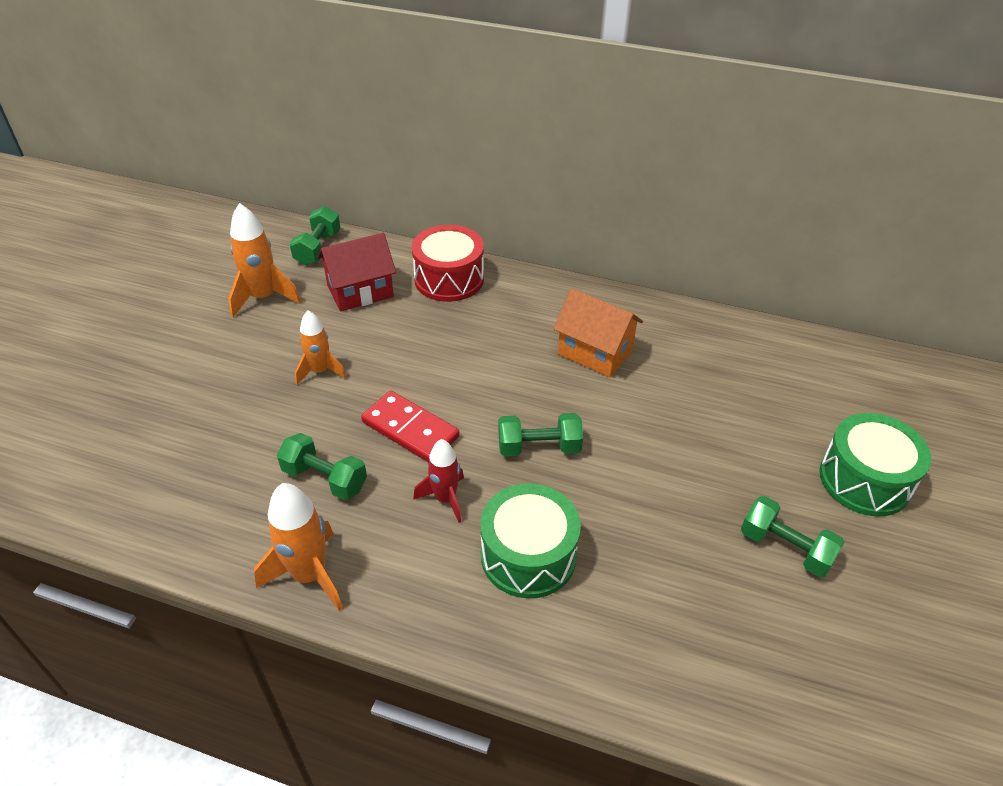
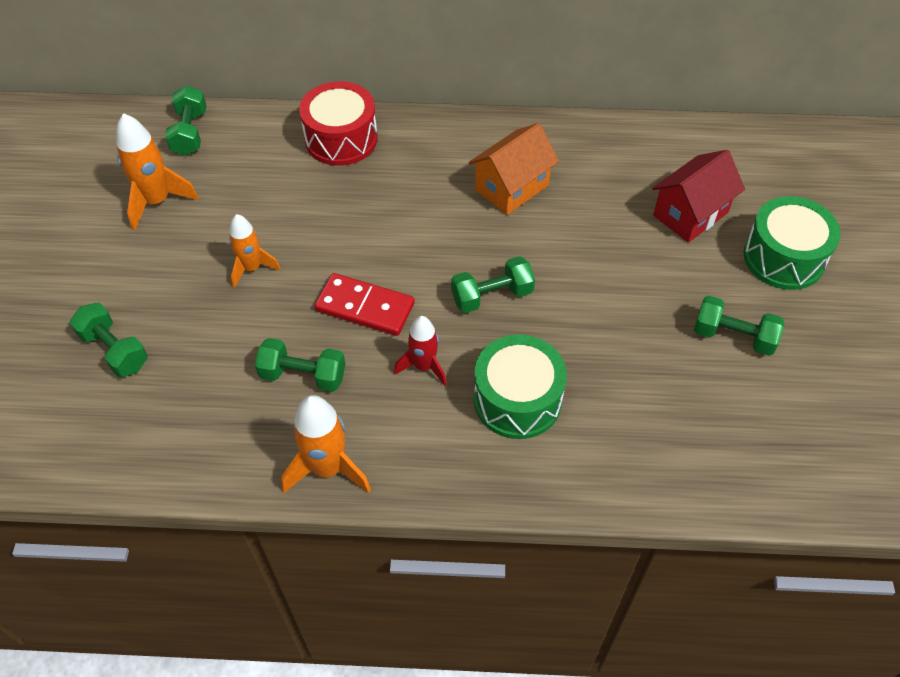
camera: 15 degrees left, 10 degrees up
(165, 415) = (114, 350): none -> green dumbbell
(360, 291) = (256, 172): red house -> red house (690, 214)
(595, 352) = (511, 187): orange house -> orange house turned 60 degrees counterclockwise

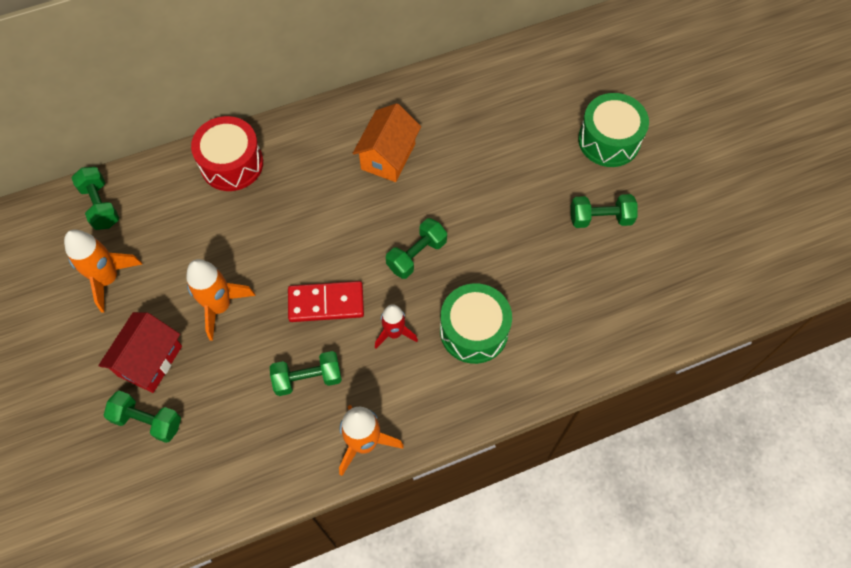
camera: 25 degrees left, 10 degrees up
(252, 268) = (220, 306): orange rocket -> orange rocket, size x1.51
(690, 214) = (529, 129): red house -> red house (150, 361)

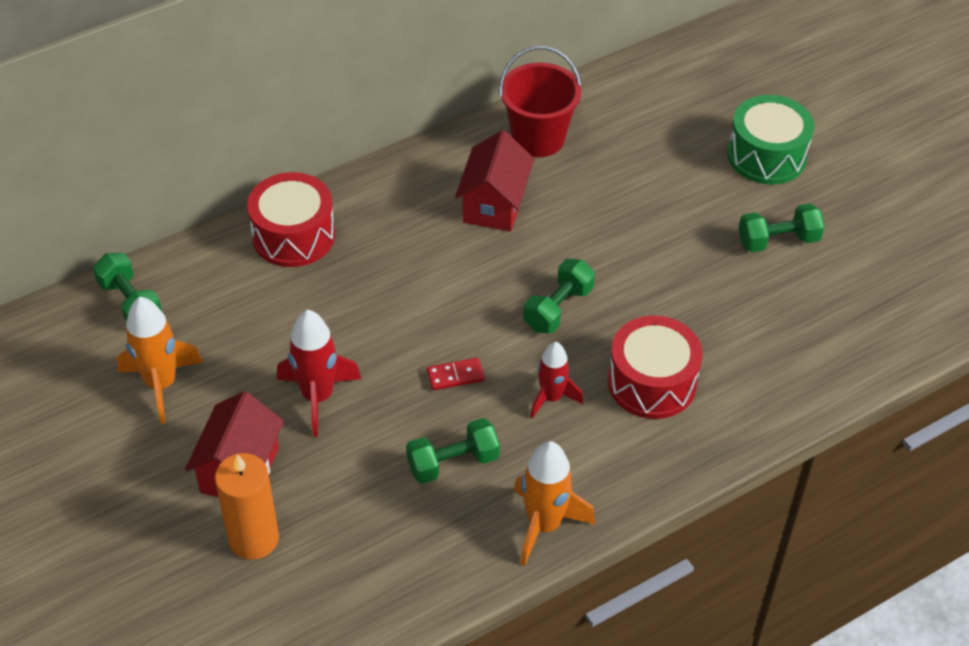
camera: 10 degrees left, 15 degrees down
(147, 421) = (254, 538): green dumbbell -> orange candle
(220, 306) = (317, 397): orange rocket -> red rocket
(326, 303) = (455, 376): red domino -> red domino, size x0.55
(388, 156) = (494, 204): orange house -> red house
(434, 102) = (538, 138): none -> red bucket
(474, 331) = (652, 382): green drum -> red drum

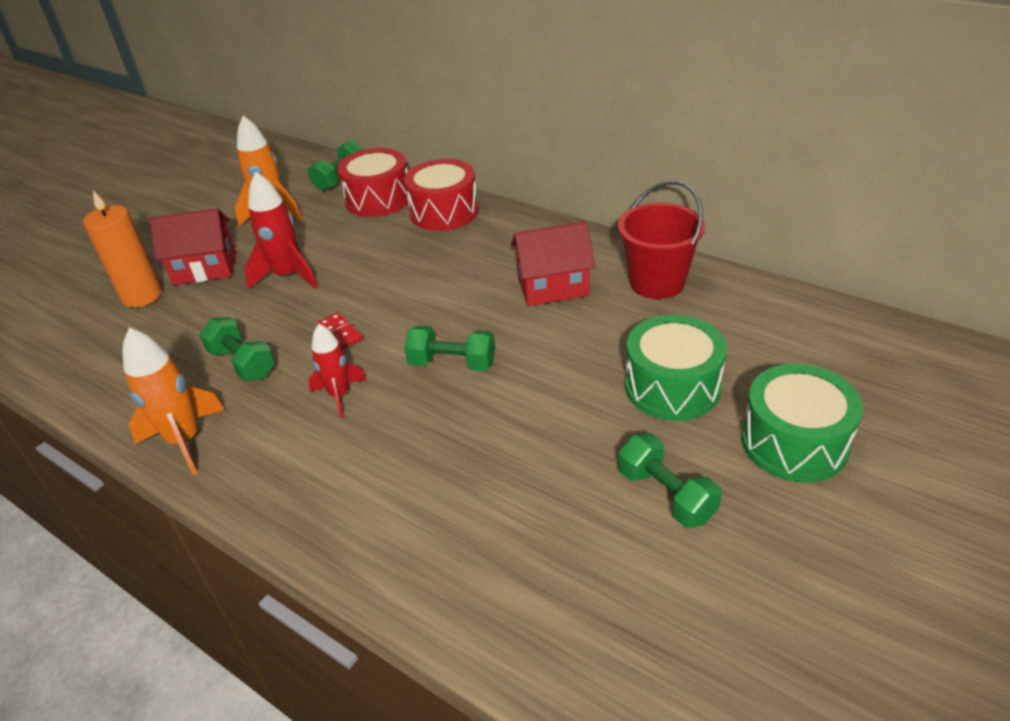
camera: 70 degrees right, 10 degrees down
(652, 382) = (390, 457): red drum -> red drum (378, 199)
(673, 189) = (672, 387): none -> green drum

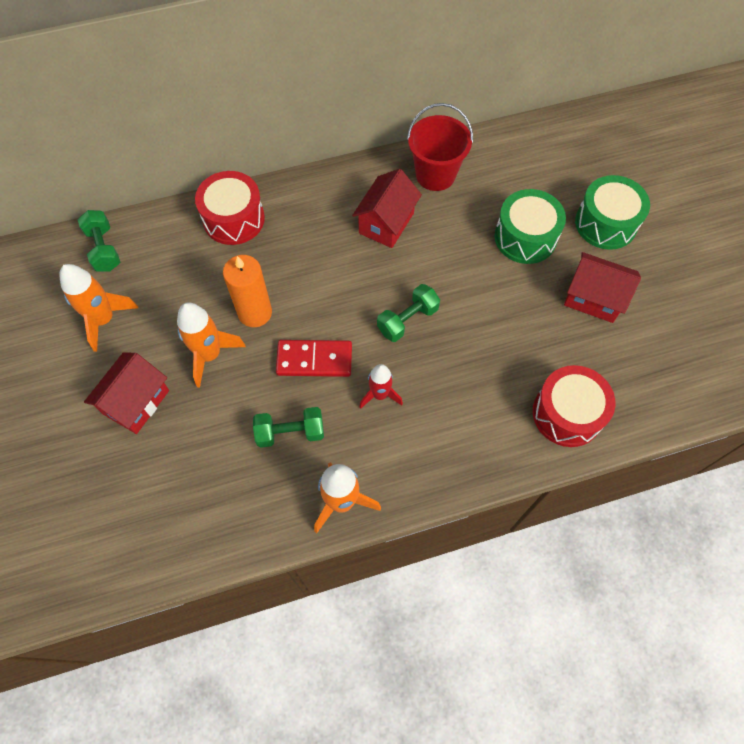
camera: 55 degrees left, 25 degrees up
(142, 296) = (128, 461): orange candle -> orange candle (255, 312)
(288, 276) = (210, 355): red rocket -> orange rocket
(340, 333) = (314, 360): red domino -> red domino, size x1.80
(378, 199) = (167, 244): red drum -> red drum (567, 413)
(666, 495) = (593, 298): green dumbbell -> red house

